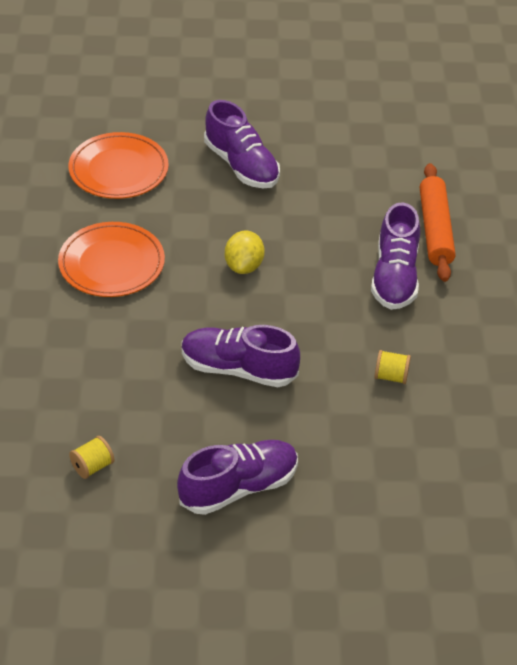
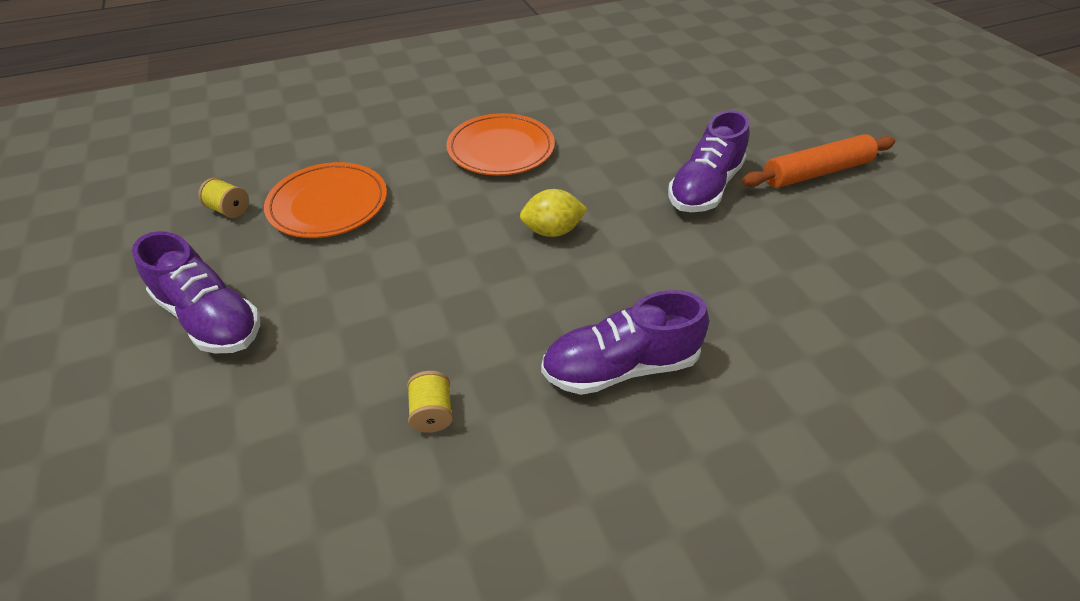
camera: 70 degrees right, 0 degrees up
(118, 170) = (628, 119): orange plate -> orange plate (328, 204)
(238, 369) = (392, 269): purple shoe -> none
(435, 229) = (743, 387): orange rolling pin -> orange rolling pin (816, 172)

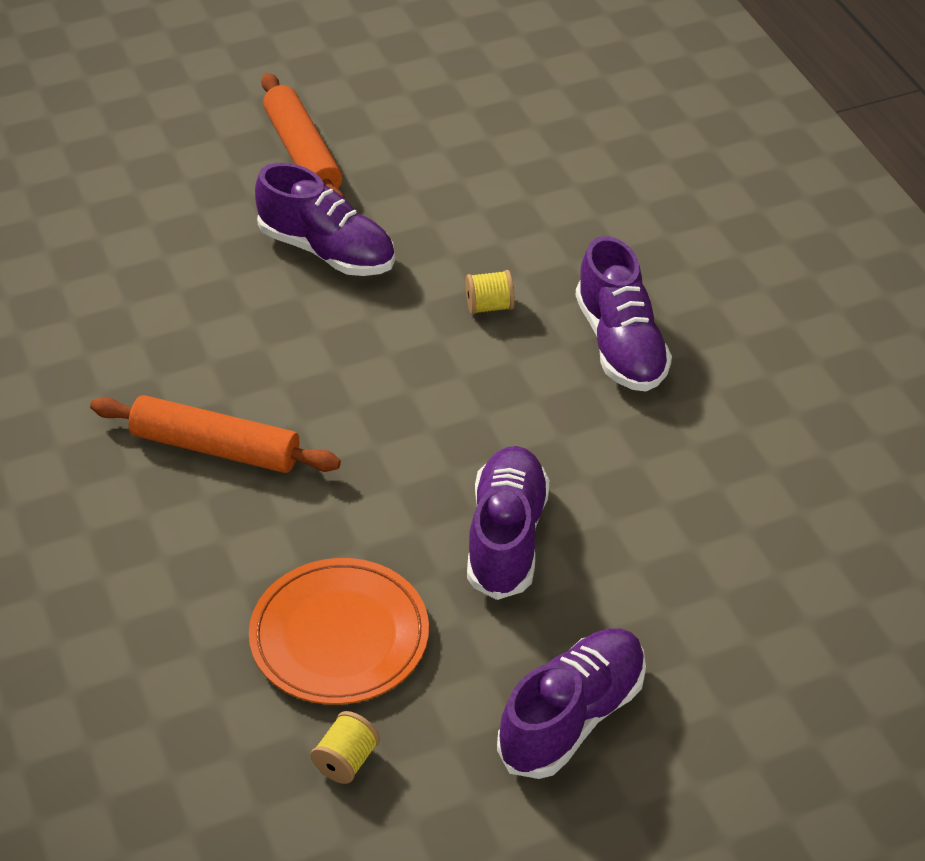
camera: 90 degrees left, 0 degrees up
(395, 284) = (507, 537): none -> purple shoe
(432, 413) = (691, 485): yellow spool -> yellow spool (489, 306)
(501, 149) = (215, 447): orange plate -> orange rolling pin
(552, 231) = (407, 393): yellow lemon -> none

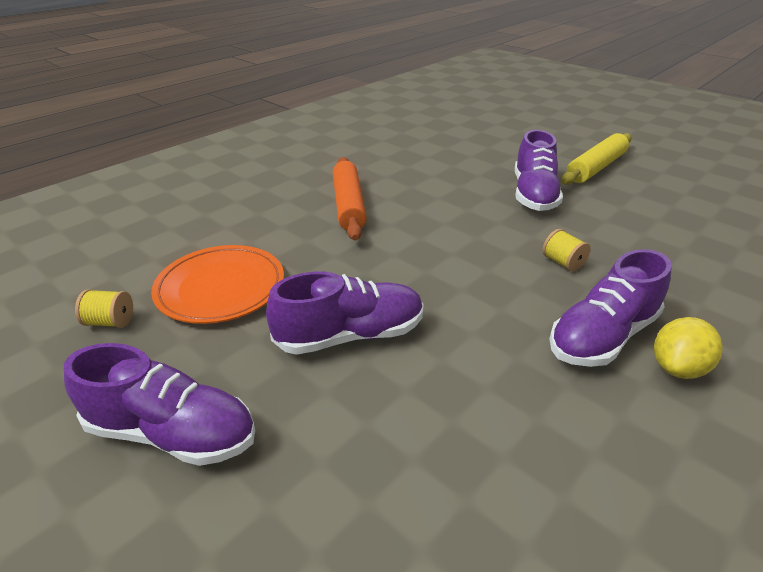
camera: 65 degrees right, 10 degrees down
(303, 153) = (596, 168): orange rolling pin -> yellow rolling pin
(686, 320) = (677, 368): none -> yellow lemon

